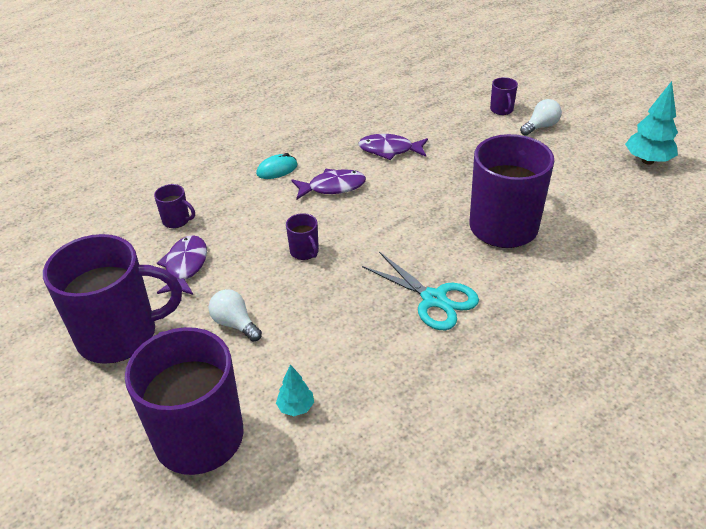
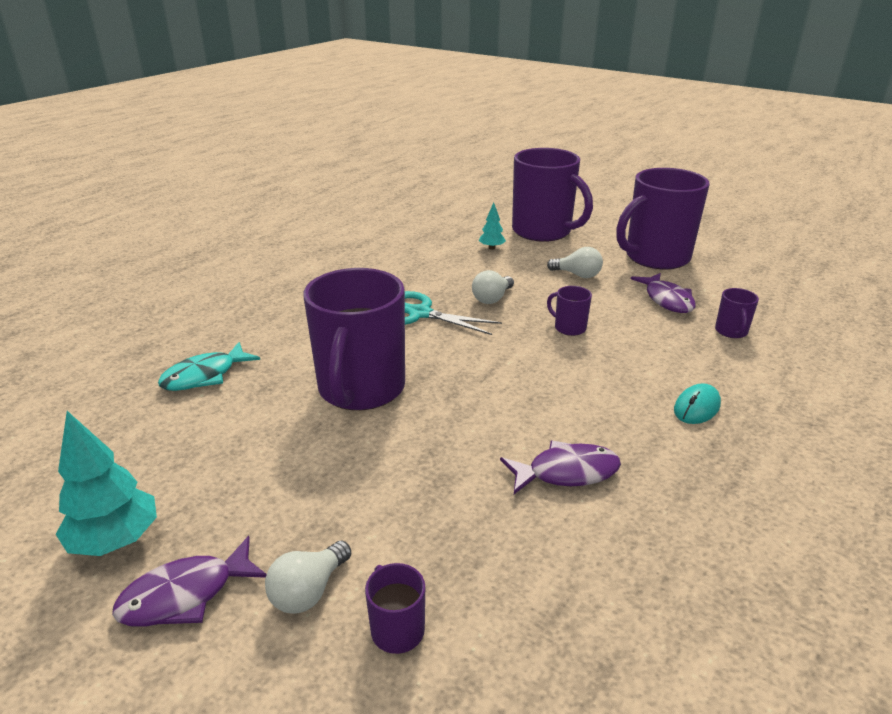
camera: 160 degrees right, 10 degrees down
(177, 220) = (731, 331): purple mug -> purple mug turned 90 degrees counterclockwise
(332, 187) = (601, 397): purple fish -> purple fish (185, 595)
(351, 305) = (492, 298): none -> white light bulb
(637, 263) = (204, 376): none -> turquoise fish

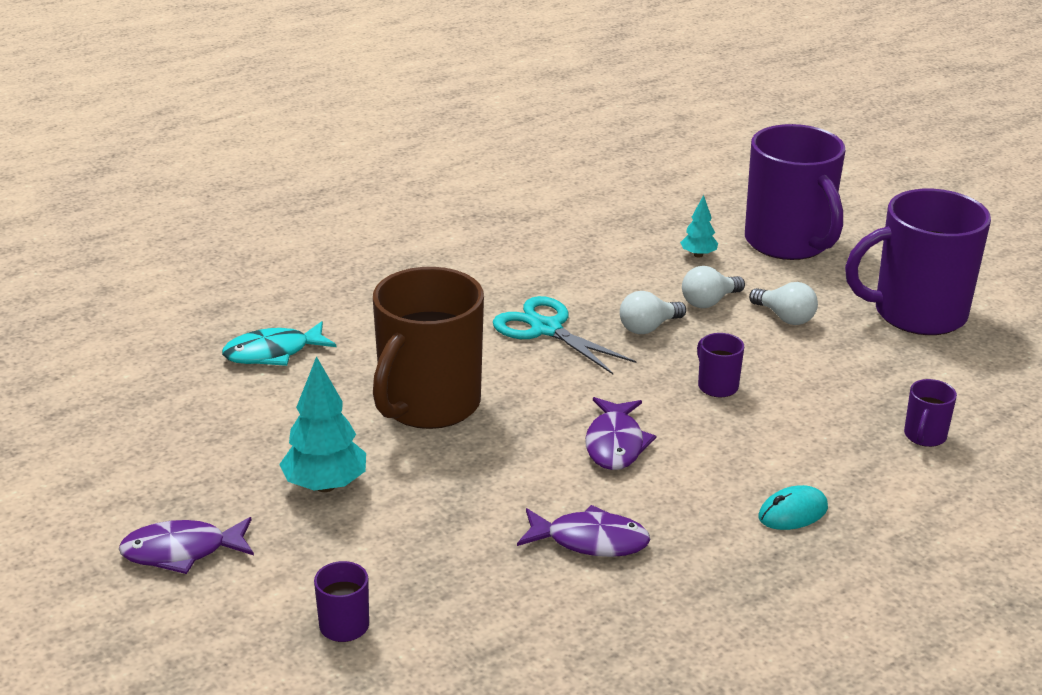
camera: 20 degrees right, 0 degrees up
(116, 540) = (139, 493): turquoise tree -> turquoise tree (325, 485)
(309, 591) = (284, 576): white light bulb -> white light bulb (709, 302)
(361, 389) = (428, 404): purple mug -> brown mug
(667, 300) = (877, 377): purple fish -> purple fish (615, 444)

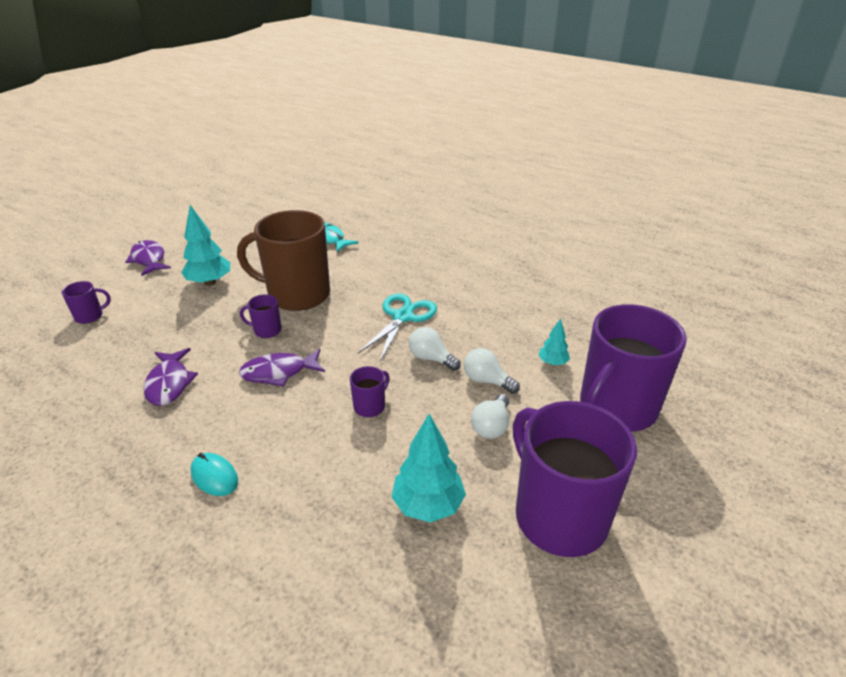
camera: 70 degrees right, 5 degrees up
(882, 379) = (428, 505): none -> turquoise tree
(924, 436) = (347, 549): purple mug -> purple mug (267, 330)

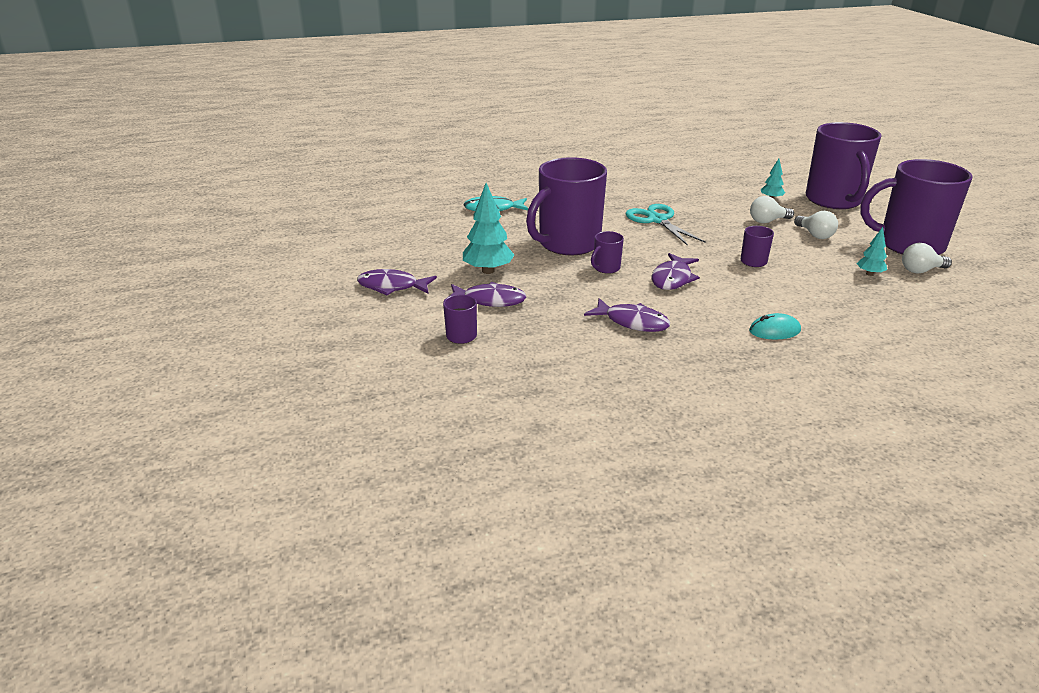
camera: 50 degrees left, 5 degrees down
(157, 304) = (490, 300): none -> purple fish
(297, 294) = (568, 244): brown mug -> purple mug
(428, 505) = (869, 274): turquoise tree -> turquoise tree, size x0.55
(431, 358) = (722, 228): white light bulb -> white light bulb (921, 270)

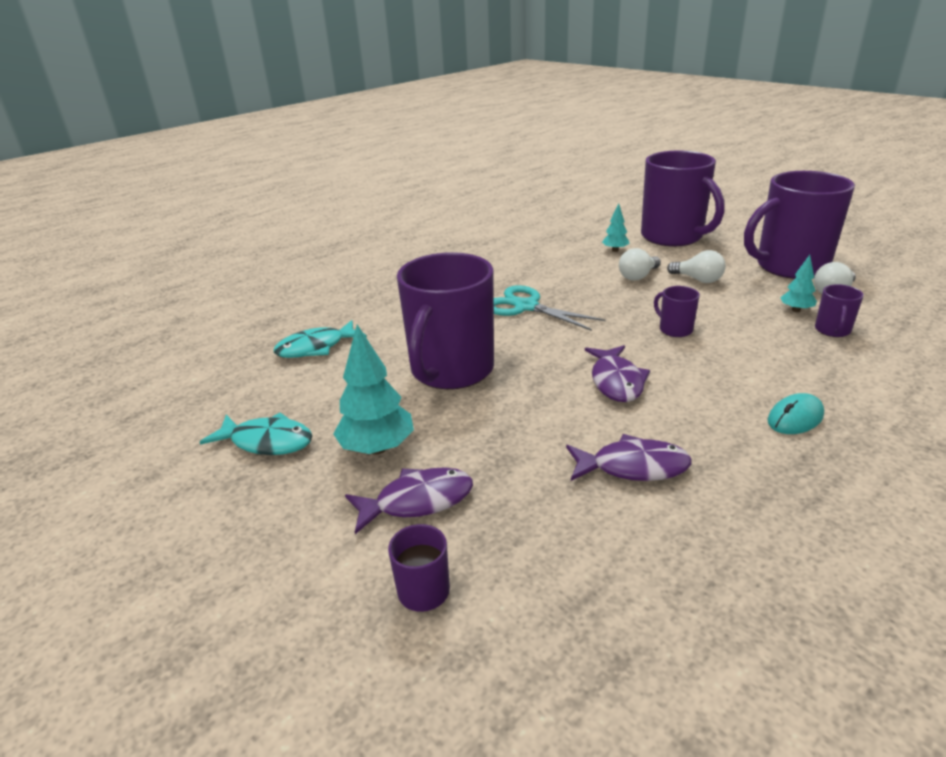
camera: 25 degrees left, 0 degrees up
(392, 287) = (247, 531): purple fish -> none
(429, 251) = (267, 441): none -> turquoise fish
(606, 268) = (527, 392): purple mug -> purple mug (832, 330)

